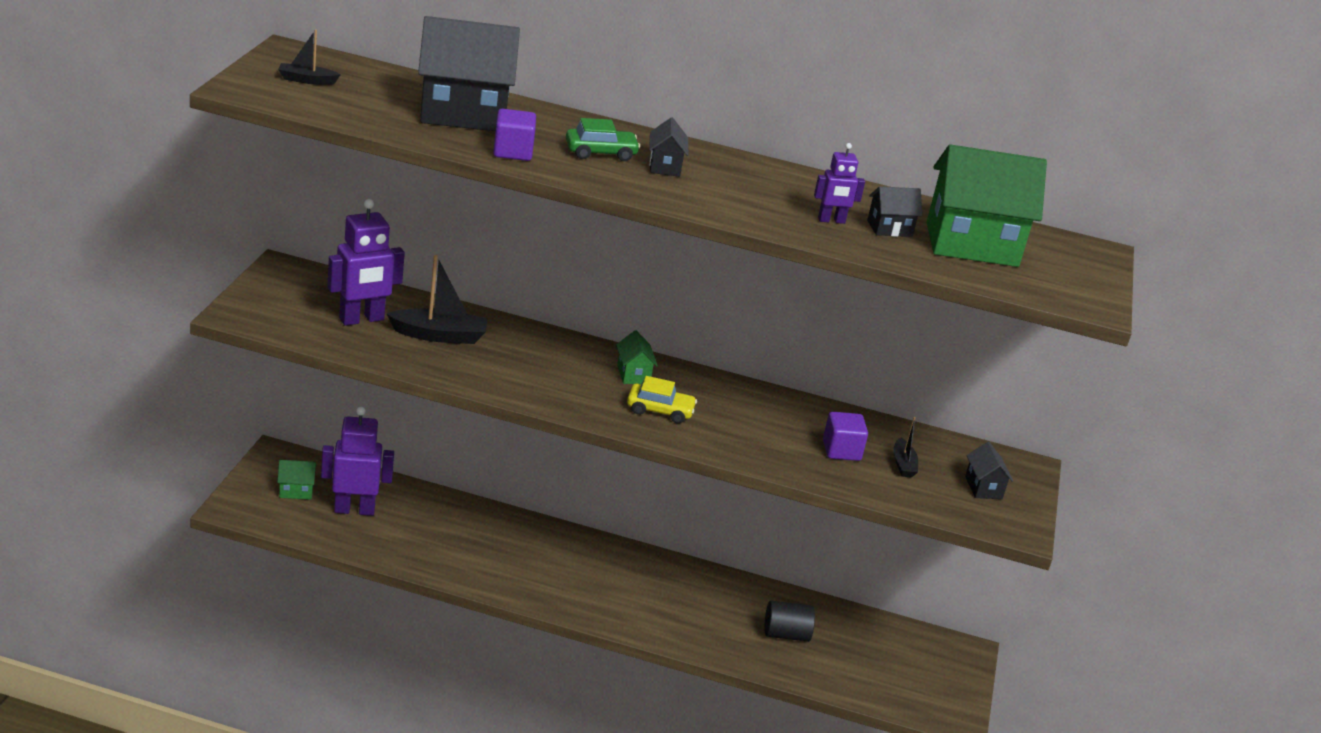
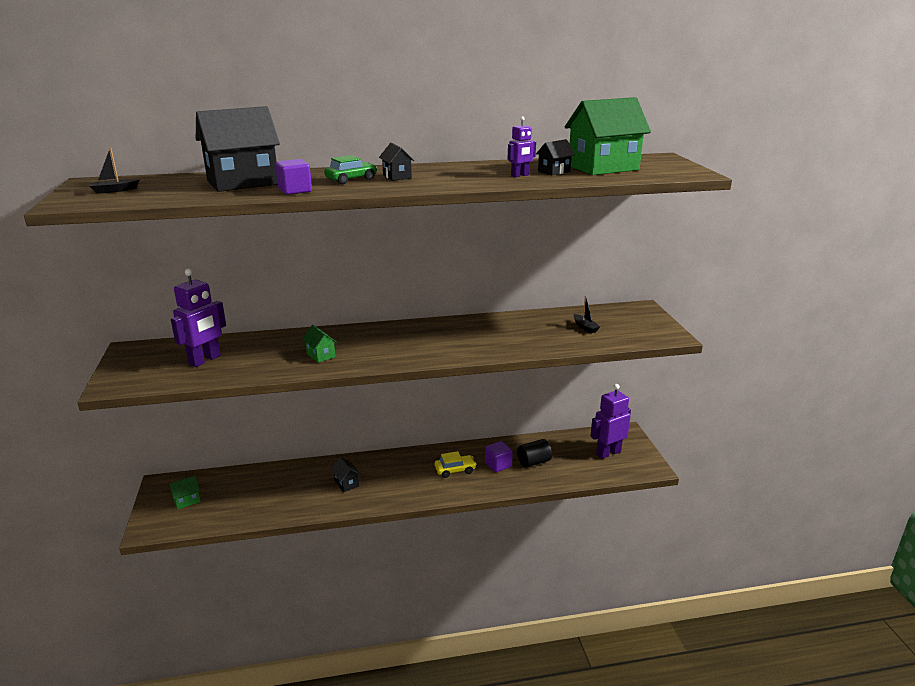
camera: 20 degrees left, 5 degrees down
(354, 509) = (233, 496): purple robot -> purple robot (608, 453)
(439, 335) = (264, 352): black boat -> none
(633, 374) = (400, 334): green house -> green house (321, 355)
(660, 410) = (432, 346): yellow car -> yellow car (455, 470)
(841, 450) = (548, 332): purple cube -> purple cube (498, 465)
(983, 487) = (634, 324): black house -> black house (346, 483)

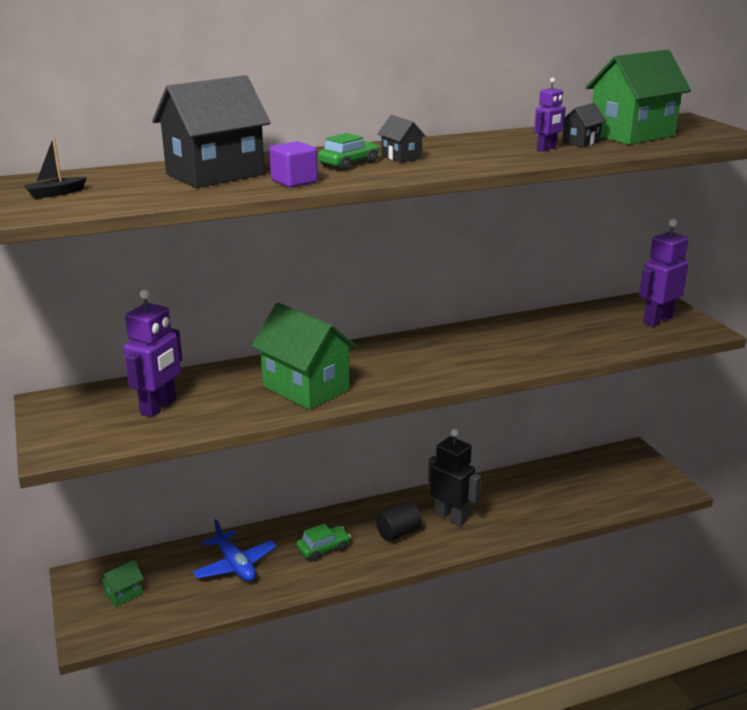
camera: 10 degrees left, 0 degrees up
(275, 488) = (235, 565): none -> blue plane
(321, 355) = (305, 388): green house -> green house, size x2.22
(346, 483) = (323, 548): black house -> green car
(455, 470) = (451, 517): yellow car -> black robot
(498, 465) = (500, 505): purple cube -> none
(533, 462) = (540, 497): black cylinder -> black cylinder (398, 533)
(585, 327) = (604, 327): black boat -> none
(608, 453) = (622, 477): purple robot -> purple robot (657, 320)

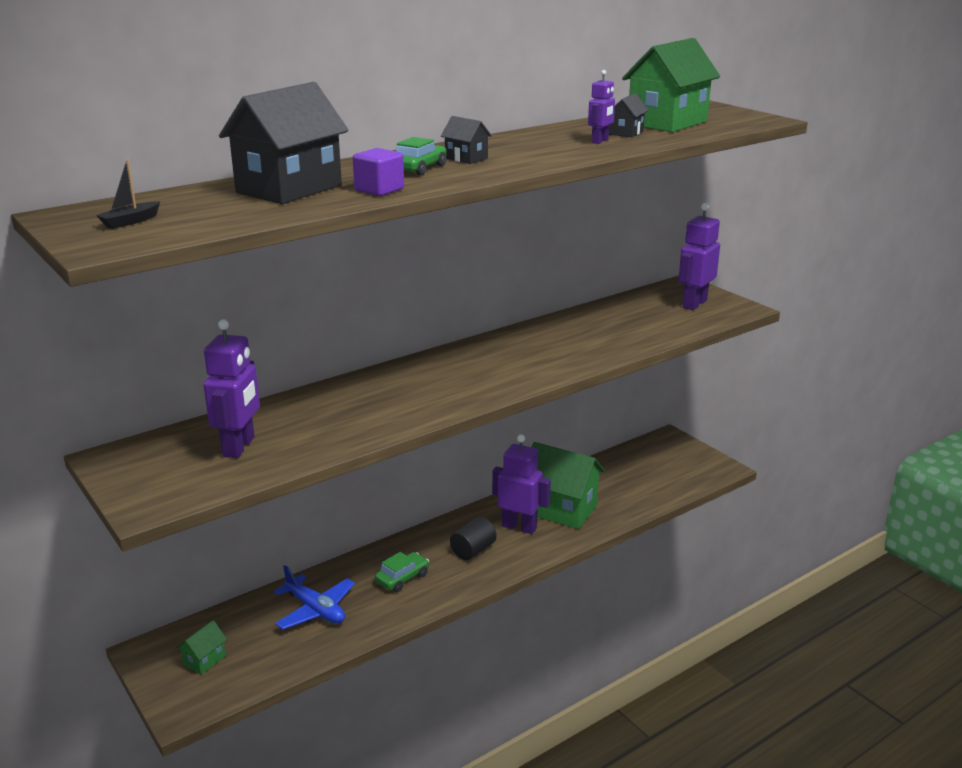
camera: 15 degrees left, 0 degrees up
(305, 388) = (386, 408): green house -> green house (561, 509)
(451, 517) = (519, 527): black robot -> purple robot

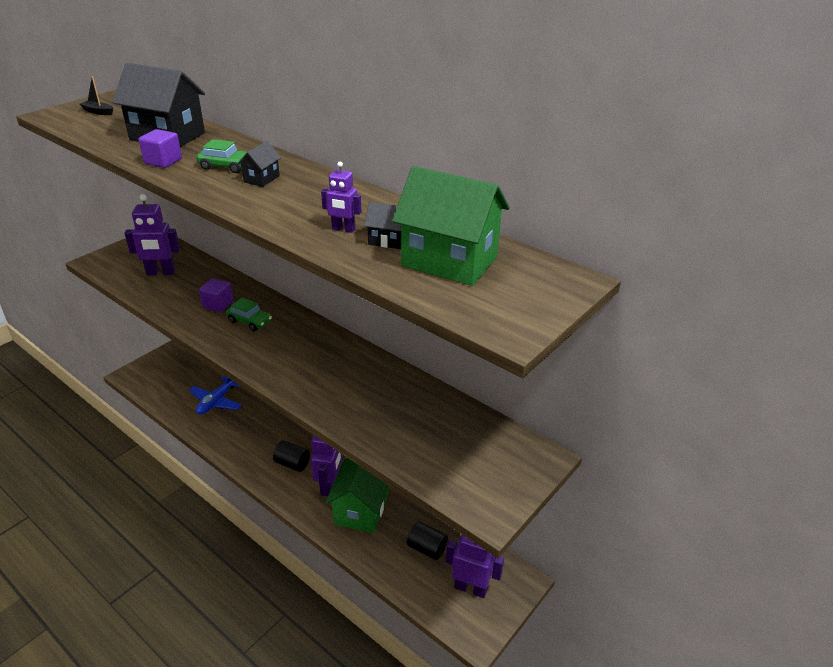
camera: 75 degrees right, 10 degrees up
(204, 660) = (169, 371): green house -> none
(362, 406) = (218, 304): none -> purple cube
(402, 578) = (254, 433): green car -> green car (250, 321)
(623, 478) = (427, 548): none -> black cylinder
(694, 304) = (486, 469): purple robot -> purple robot (471, 588)

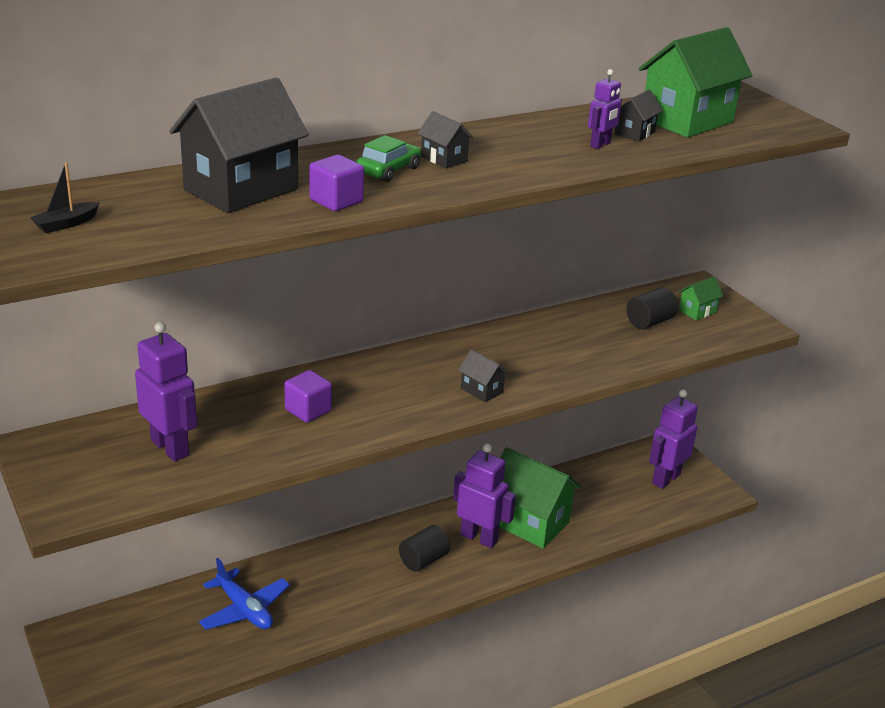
camera: 70 degrees left, 5 degrees down
(161, 273) = (170, 448): purple robot -> purple robot turned 60 degrees counterclockwise
(250, 321) = (370, 392): green car -> none
(276, 366) = (481, 390): none -> black house
(427, 548) = (606, 492): black cylinder -> black cylinder (649, 322)
(487, 463) = (697, 311): none -> green house

